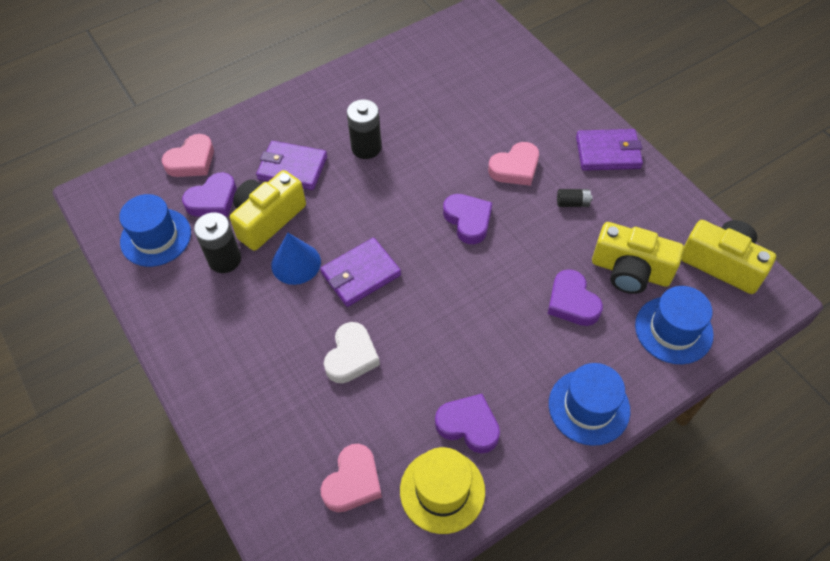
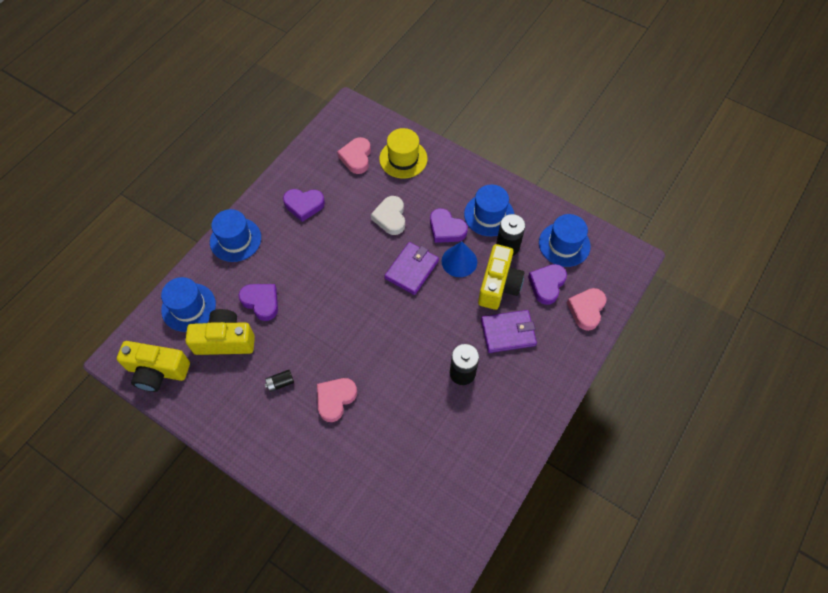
camera: 155 degrees right, 5 degrees up
(218, 309) = (489, 215): none -> blue hat
(442, 491) = (306, 170): yellow hat -> yellow hat (403, 159)
(468, 220) = (355, 338): purple heart -> purple heart (446, 229)
(608, 152) = (262, 445): purple wallet -> none

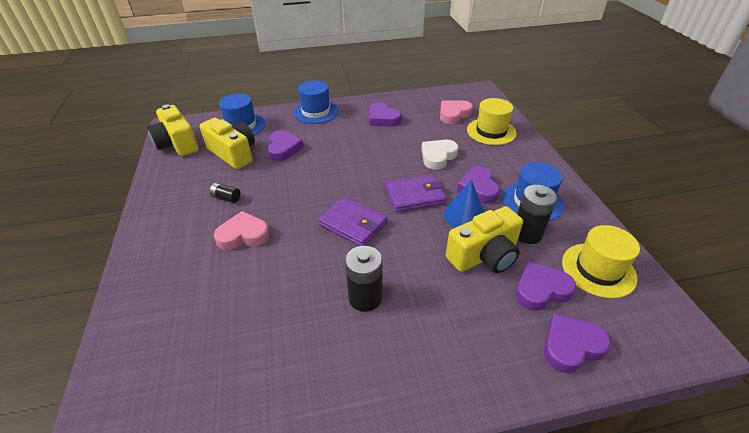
camera: 45 degrees right, 20 degrees down
(508, 332) = (451, 299): purple wallet -> purple wallet (353, 224)
(564, 244) = (598, 270): blue hat -> yellow hat
(586, 310) = (571, 346): pink heart -> purple heart

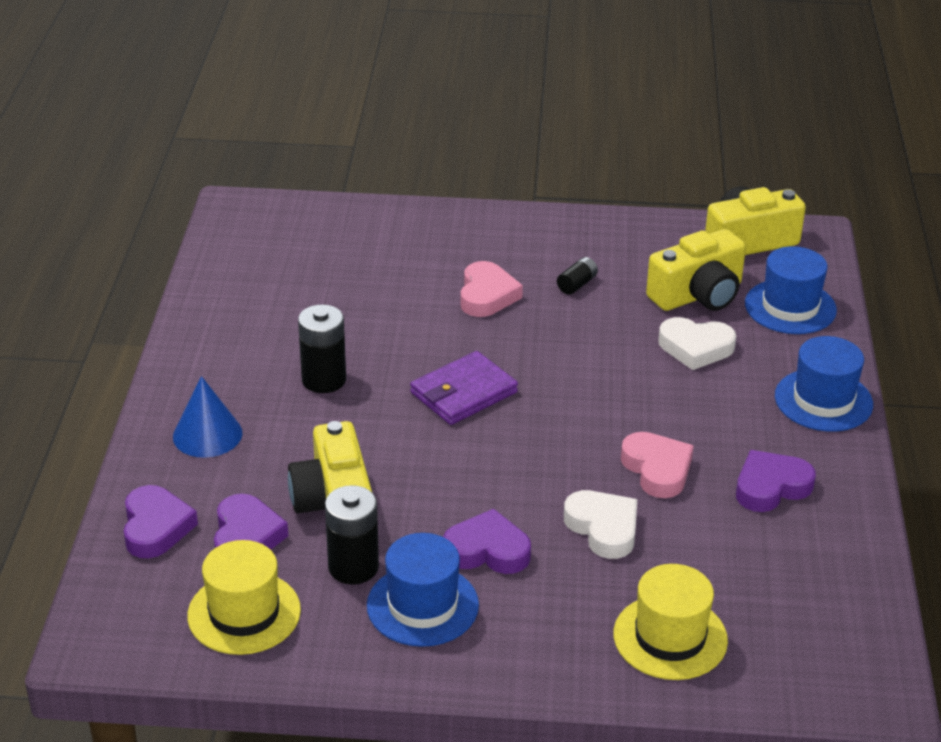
camera: 105 degrees right, 5 degrees down
(283, 148) = (695, 348): purple heart -> white heart
(415, 195) = (501, 470): purple wallet -> none
(453, 114) = (761, 600): pink heart -> pink heart (657, 469)
(464, 215) = (427, 511): blue cone -> blue cone (207, 434)

